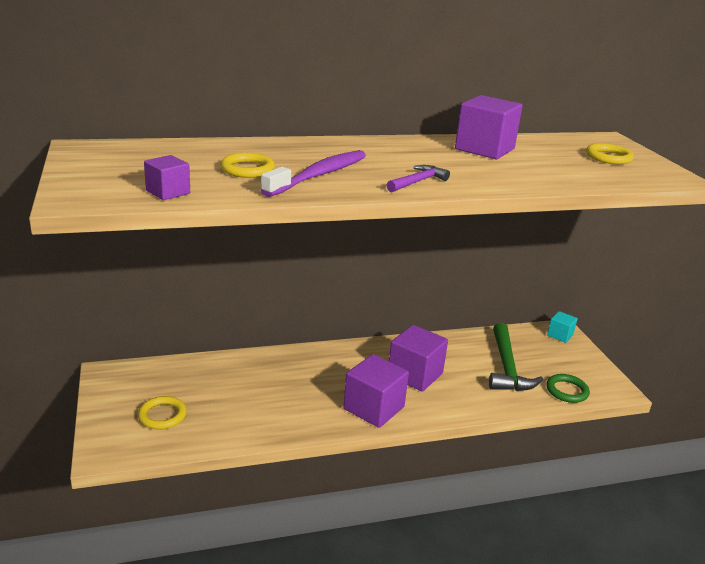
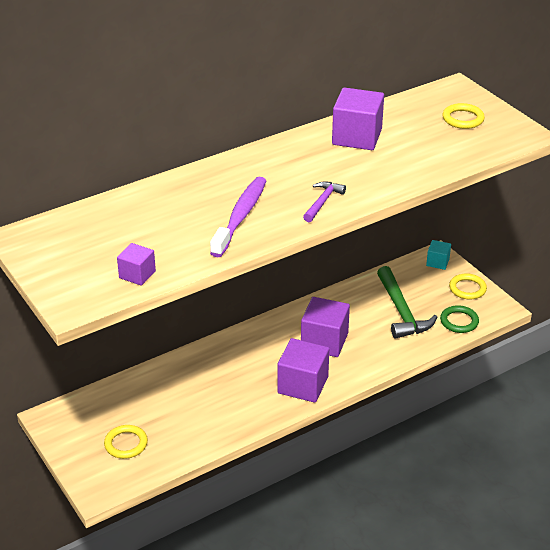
camera: 15 degrees left, 10 degrees up
(247, 169) = (178, 226): yellow ring -> yellow ring (467, 289)

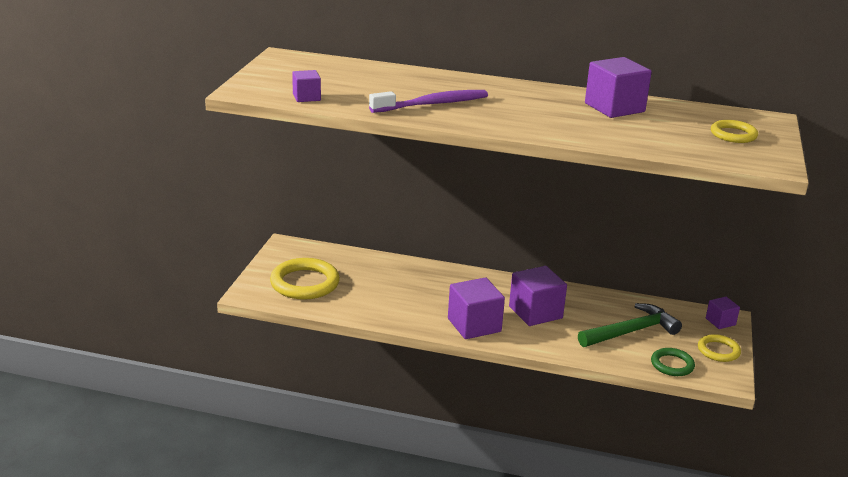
camera: 45 degrees right, 10 degrees down
(126, 444) = (305, 283): yellow ring -> yellow ring, size x1.75
(322, 202) = (507, 123): purple hammer -> none
(401, 311) = (631, 331): green hammer -> green hammer turned 150 degrees counterclockwise
(437, 262) = (720, 321): turquoise cube -> purple cube

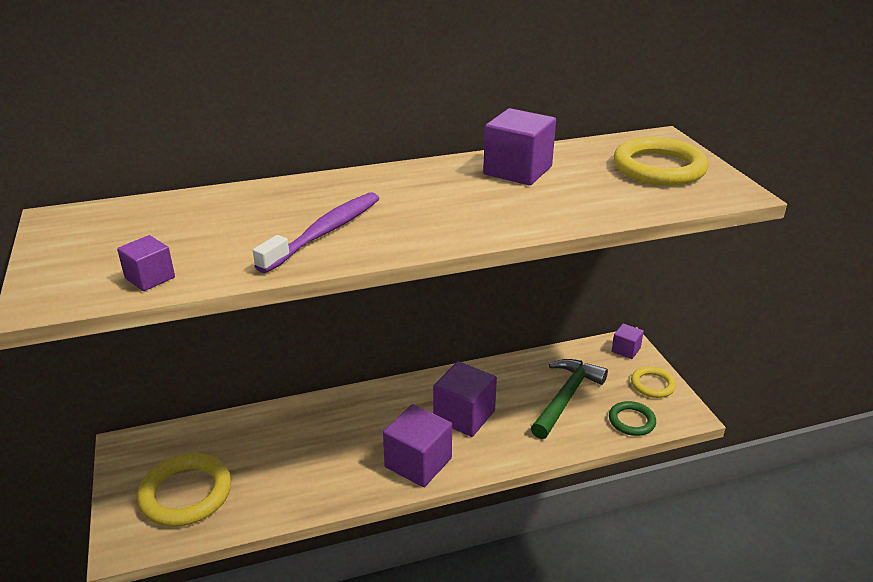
camera: 30 degrees left, 5 degrees up
(733, 135) = (659, 168): yellow ring -> yellow ring, size x1.75

